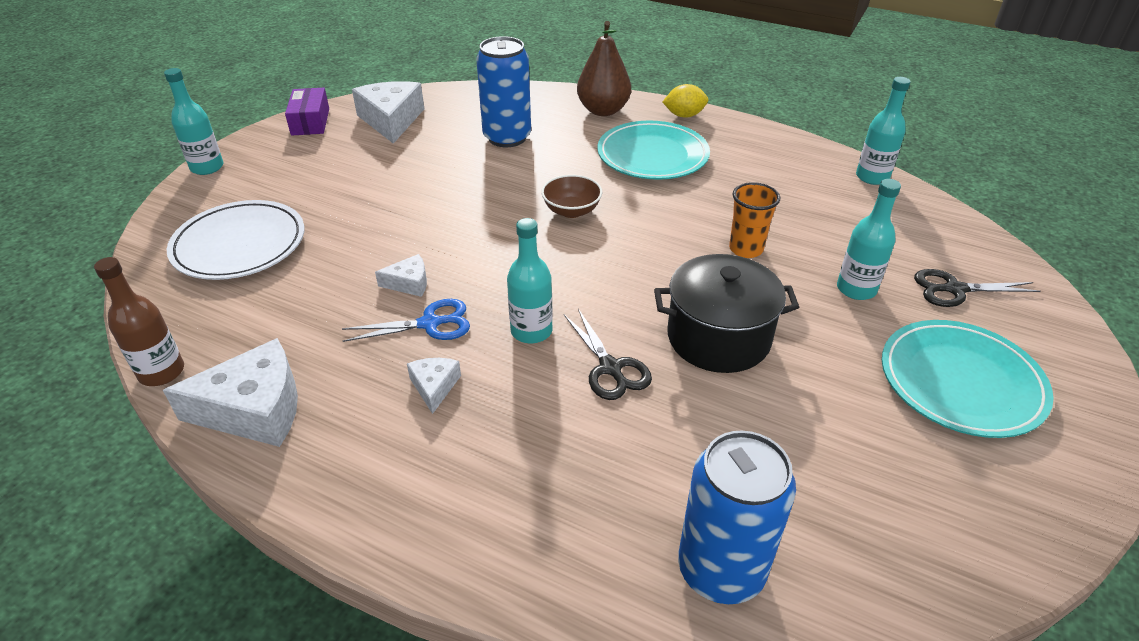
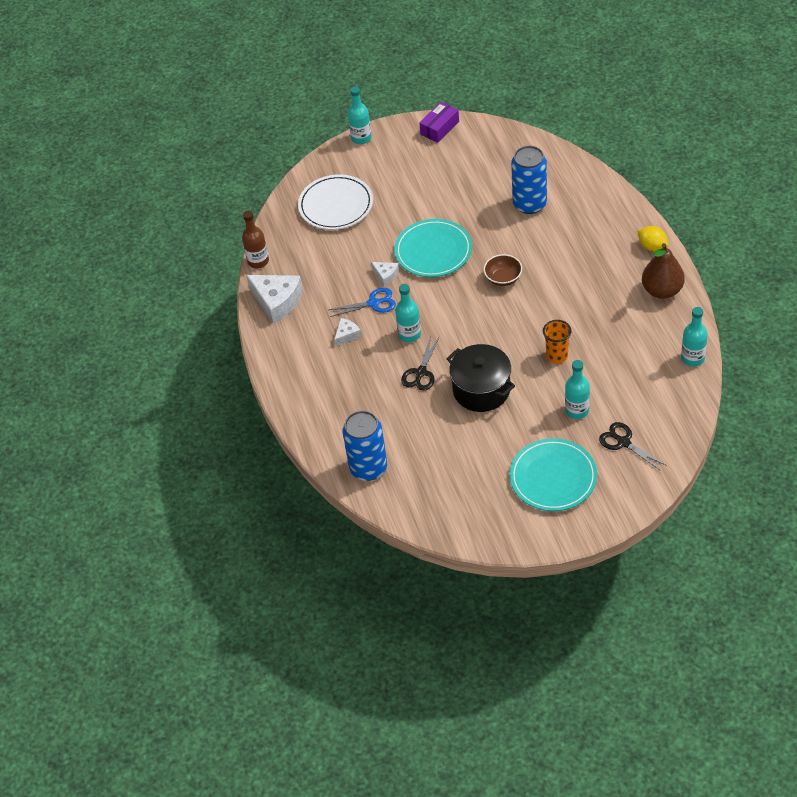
camera: 50 degrees right, 10 degrees up
(391, 120) = (482, 152): white cheese -> none
(430, 324) = (373, 303): blue scissors -> blue scissors turned 45 degrees counterclockwise
(603, 110) = (609, 213): brown pear -> brown pear (662, 290)
(652, 155) = (592, 266): turquoise plate -> turquoise plate (433, 251)

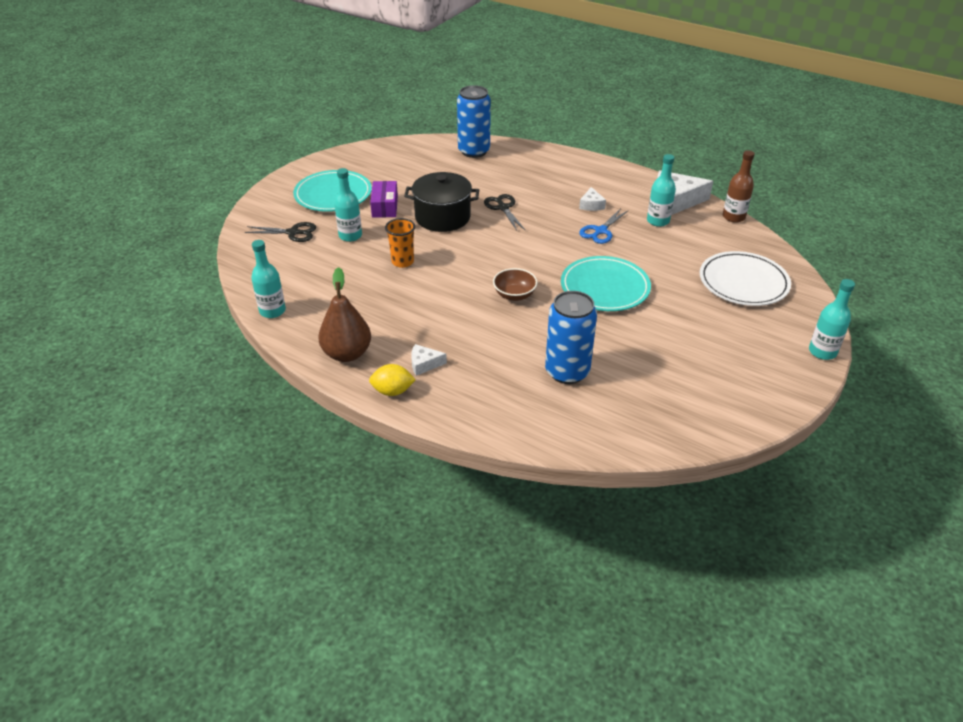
camera: 135 degrees right, 10 degrees down
(385, 275) = (619, 252): white cheese -> white cheese (424, 364)
(409, 334) = (543, 225): turquoise bottle -> turquoise bottle (658, 221)
(439, 128) = (765, 405): purple box -> purple box (385, 206)

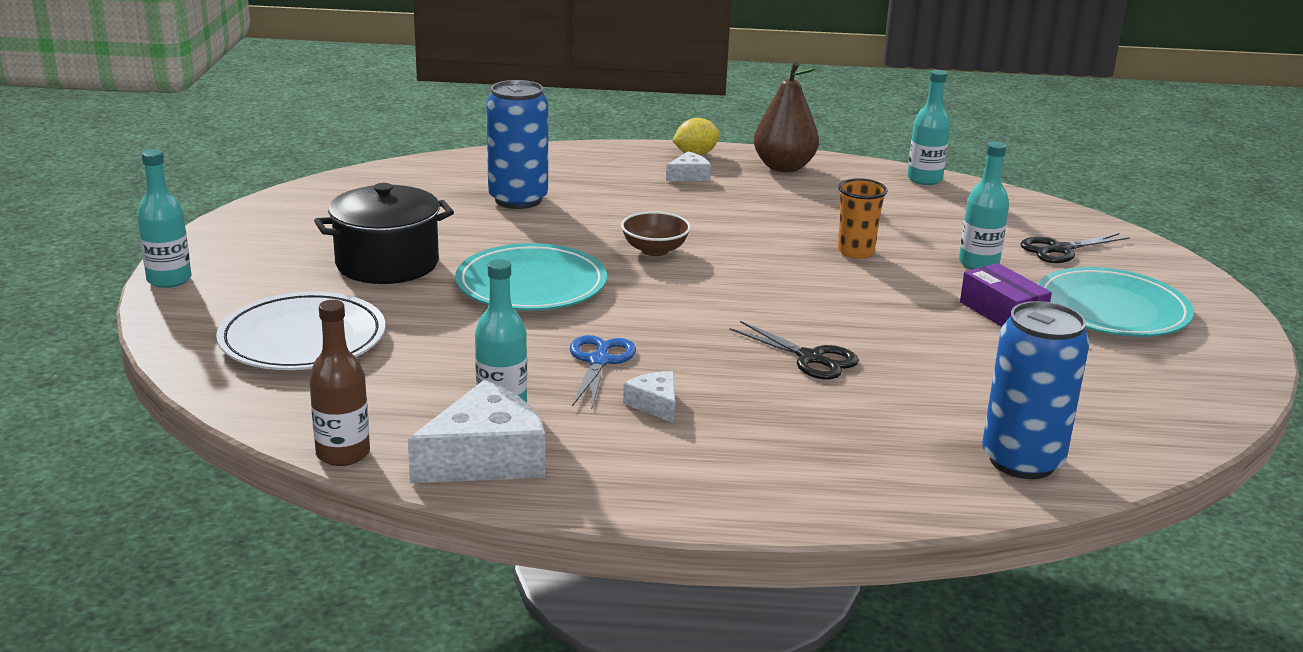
camera: 150 degrees right, 15 degrees down
(442, 217) = (888, 319): black pot -> black pot (387, 264)

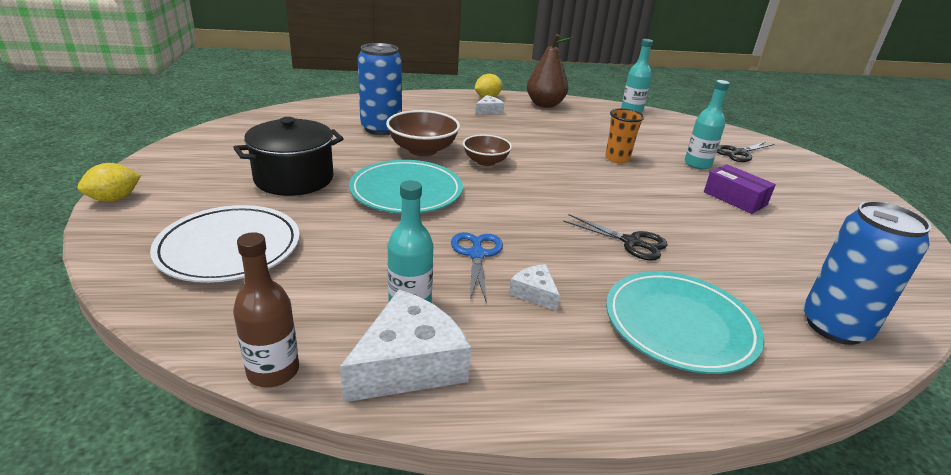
camera: 10 degrees left, 5 degrees up
(169, 279) = (114, 199): turquoise bottle -> yellow lemon
(569, 231) = (422, 150): none -> brown bowl
(1112, 310) = (799, 193): turquoise plate -> turquoise plate (679, 325)

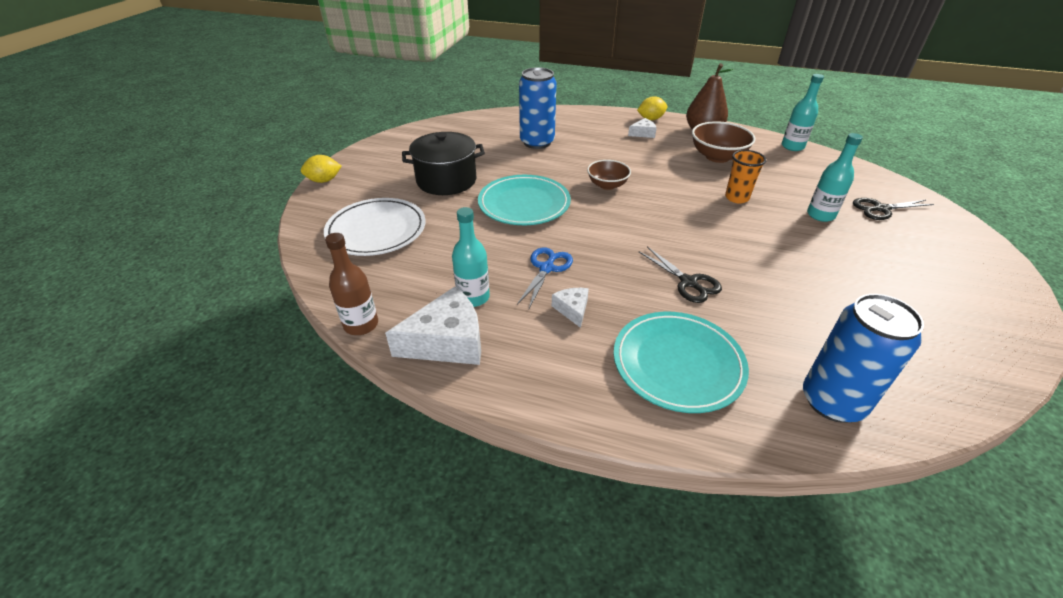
camera: 25 degrees right, 10 degrees up
(422, 150) = (559, 167): brown bowl -> brown bowl (717, 157)
(735, 198) = (833, 258): purple box -> none

